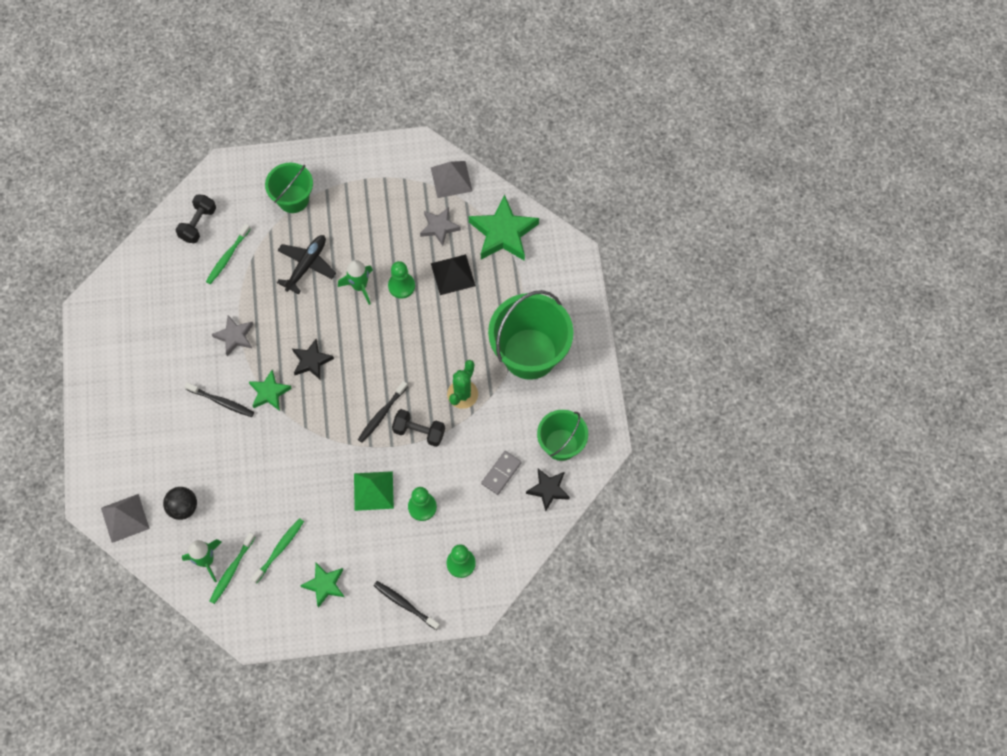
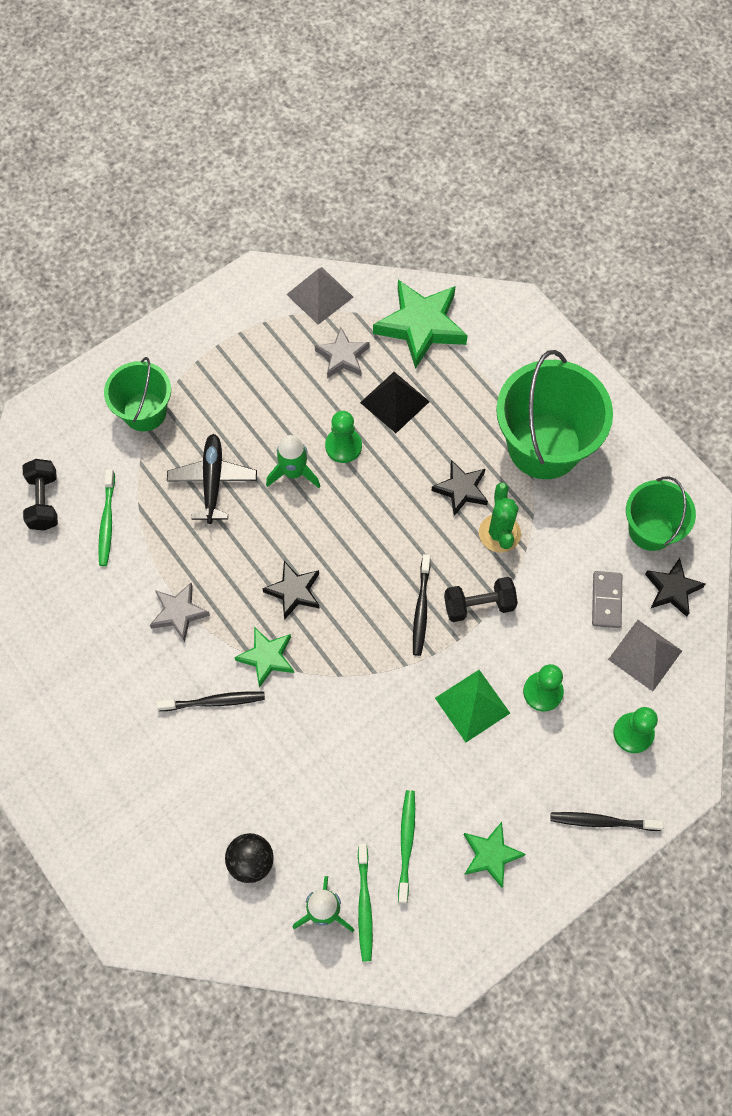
camera: 30 degrees left, 0 degrees up
(125, 518) = (183, 918): grey pyramid -> grey pyramid (645, 655)
(457, 353) = (461, 489): none -> black star

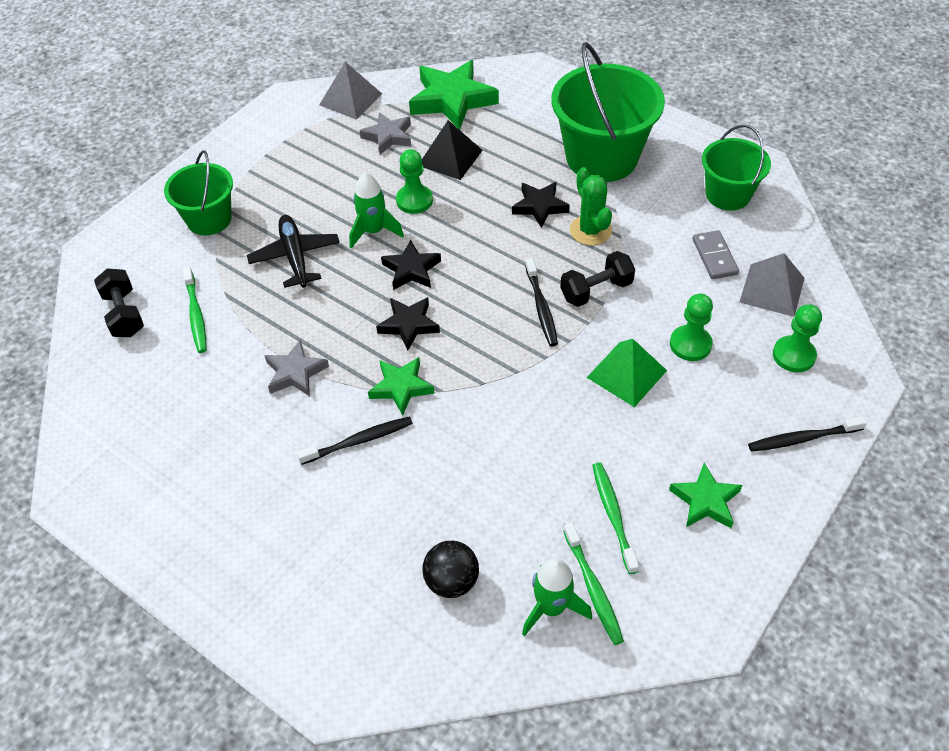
camera: 15 degrees left, 15 degrees down
(672, 589) = (770, 233): black star -> black star (411, 270)

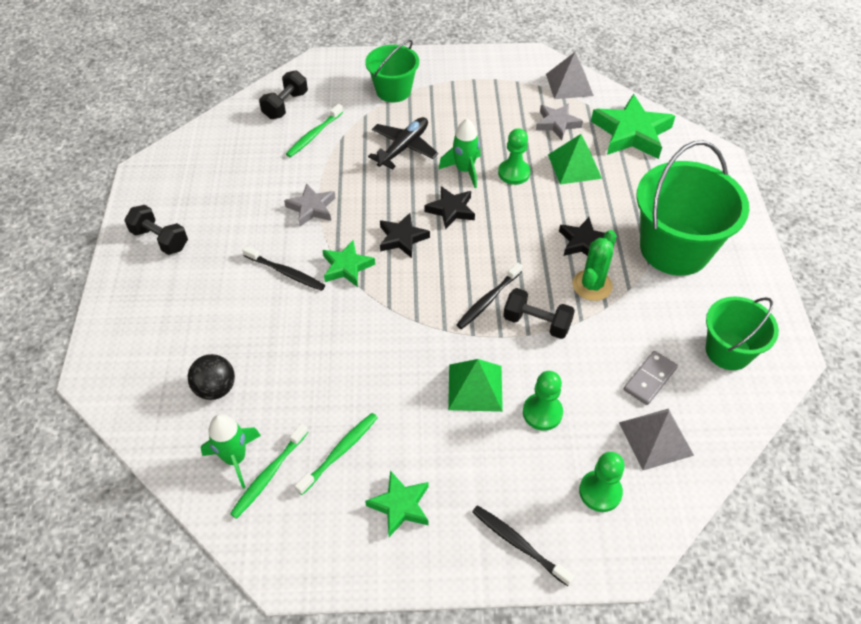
camera: 50 degrees right, 0 degrees up
(197, 530) = (160, 239): none -> black dumbbell
(450, 157) = (574, 166): black pyramid -> green pyramid

